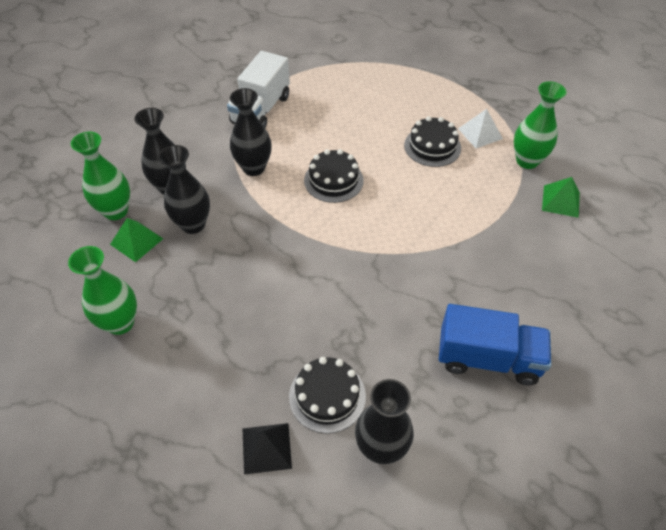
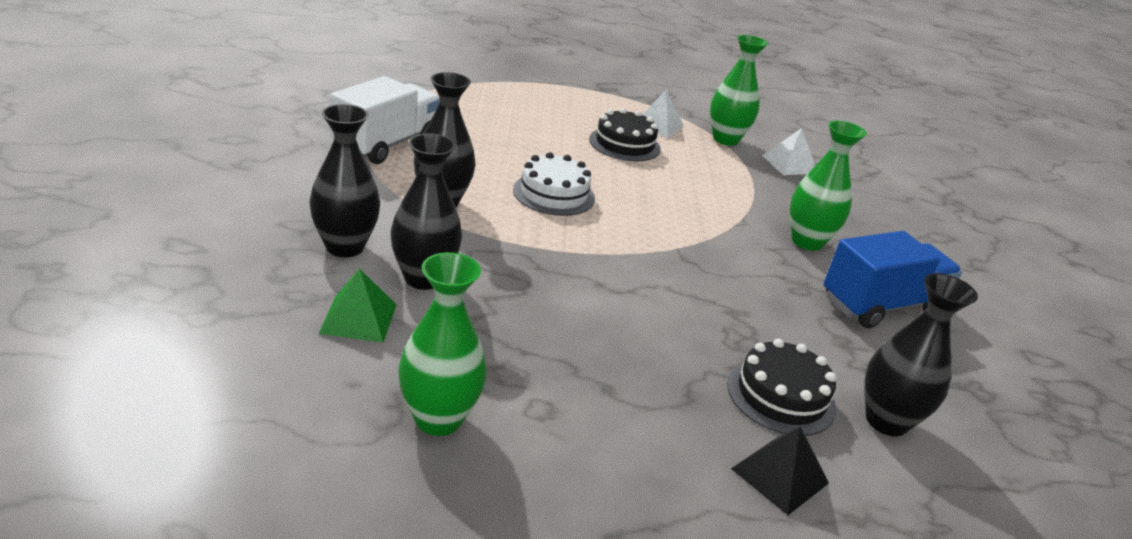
camera: 40 degrees left, 20 degrees down
(116, 211) = (286, 293): green vase -> green vase (807, 242)
(261, 110) = (386, 144): white truck -> white truck turned 135 degrees counterclockwise
(333, 180) = (554, 194): black cake -> white cake
(561, 201) = (789, 164): green pyramid -> white pyramid

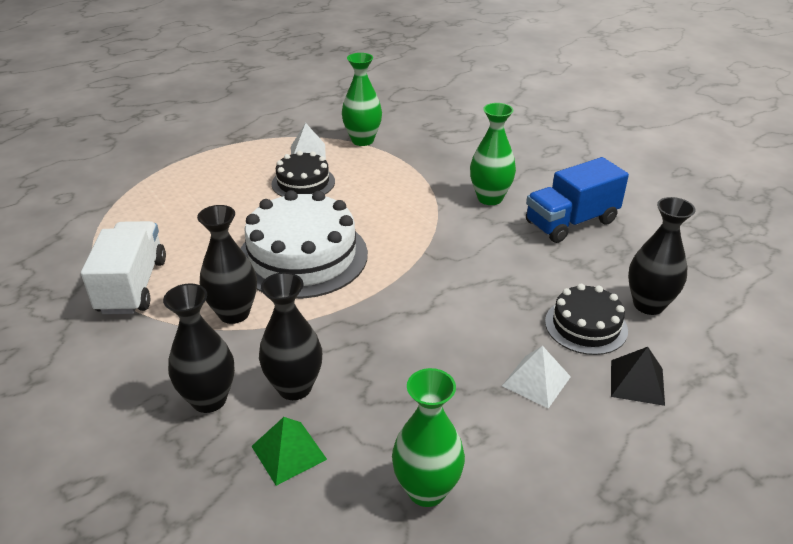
camera: 30 degrees left, 5 degrees up
(554, 194) = (302, 256): white cake -> white cake, size x1.79
(789, 164) = (420, 139): white pyramid -> white pyramid (536, 381)
(880, 305) = (571, 222): blue truck -> blue truck turned 150 degrees counterclockwise

